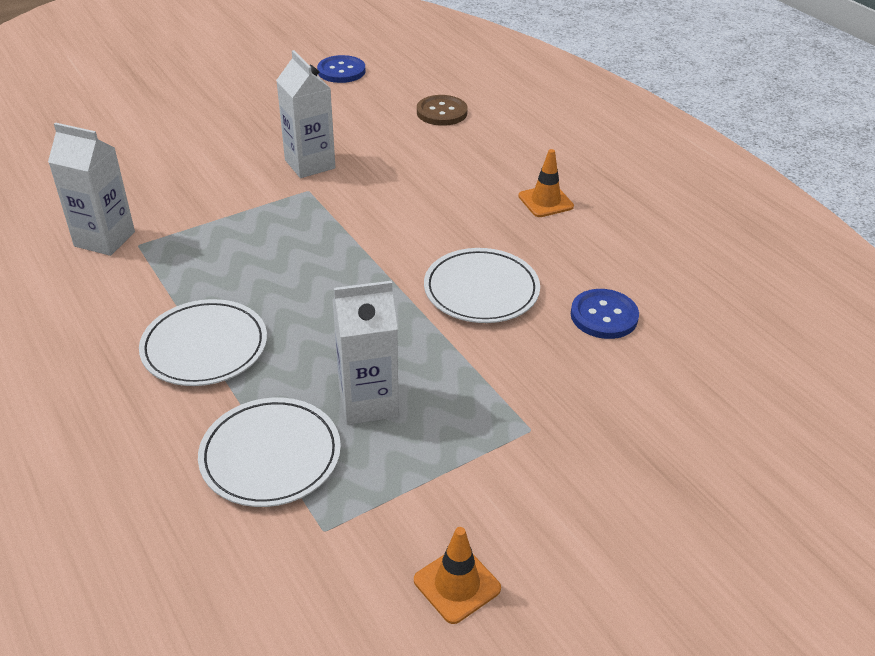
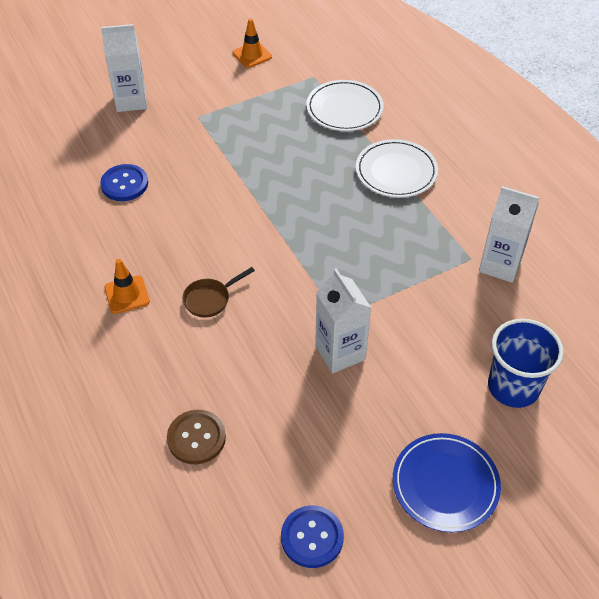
camera: 175 degrees left, 10 degrees up
(143, 146) = (513, 387): none -> blue cup
(230, 94) = (445, 484): none -> blue plate
(368, 402) = (290, 134): white carton -> white carton (131, 101)
(452, 200) = (210, 299): none -> brown pan
(481, 290) = (205, 207): white plate -> none

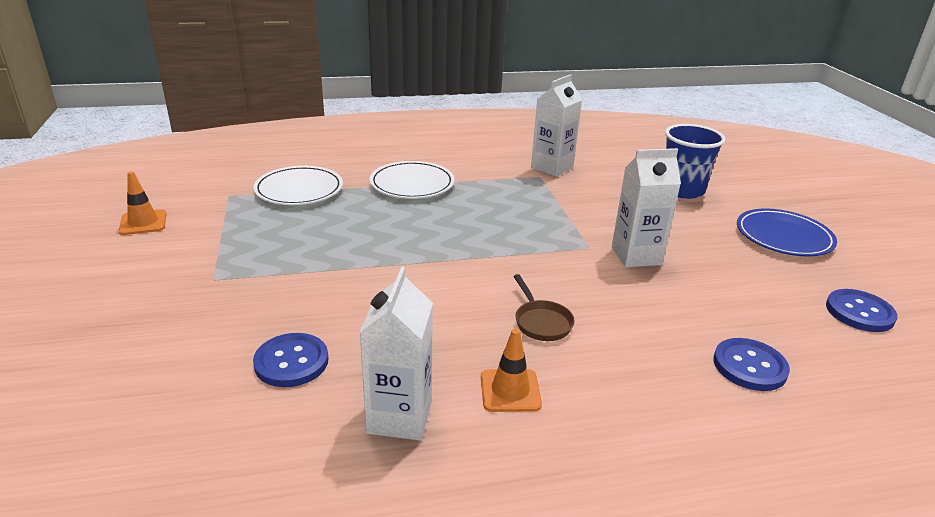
camera: 75 degrees left, 20 degrees down
(131, 101) = (116, 329): white carton -> white carton (399, 417)
(196, 438) = (749, 366): brown button -> blue button

